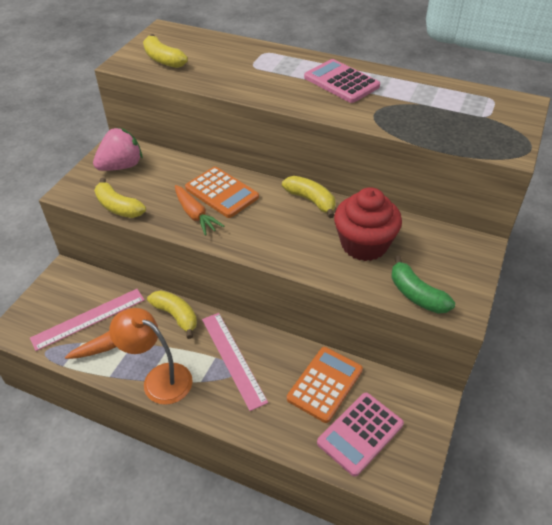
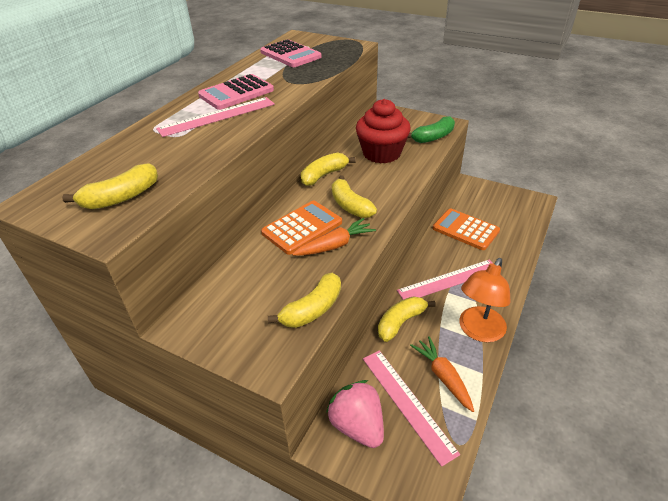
camera: 85 degrees left, 5 degrees down
(121, 166) = (229, 314): pink strawberry -> pink strawberry (357, 425)
(257, 222) = (350, 205): none -> yellow banana
(289, 79) = (217, 116): none -> pink ruler
(360, 433) = (503, 216): pink calculator -> pink calculator (290, 55)

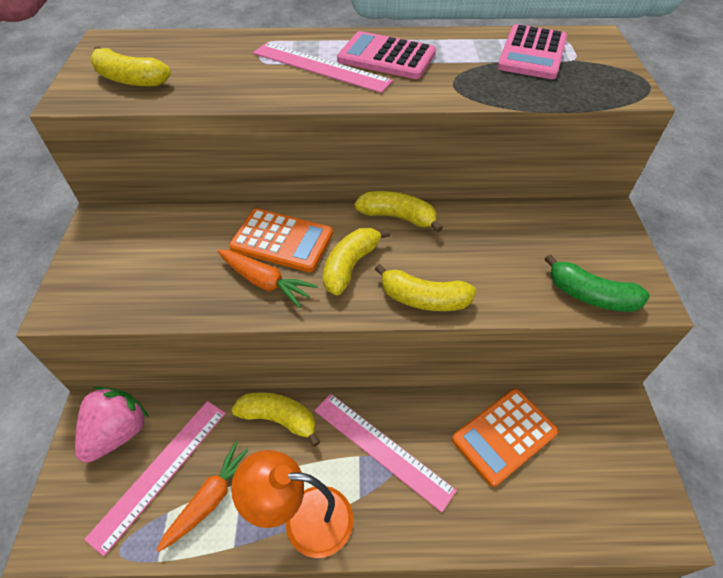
camera: 60 degrees right, 10 degrees up
(313, 309) = (149, 306): yellow banana -> yellow banana (423, 299)
(381, 153) = (493, 252): red cupcake -> none
(465, 230) = (504, 436): orange calculator -> orange calculator turned 135 degrees counterclockwise

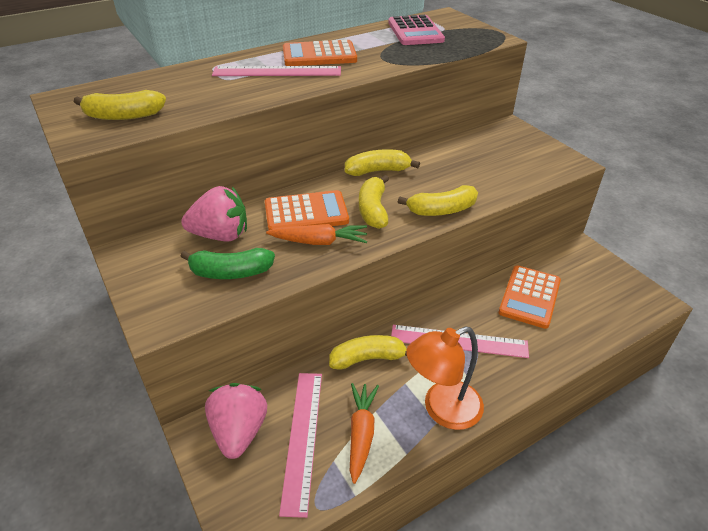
camera: 30 degrees left, 10 degrees down
(186, 234) = (221, 235): none -> pink strawberry
(386, 57) = (319, 55): pink calculator -> orange calculator
(590, 295) = (539, 172): green banana -> green banana (231, 272)

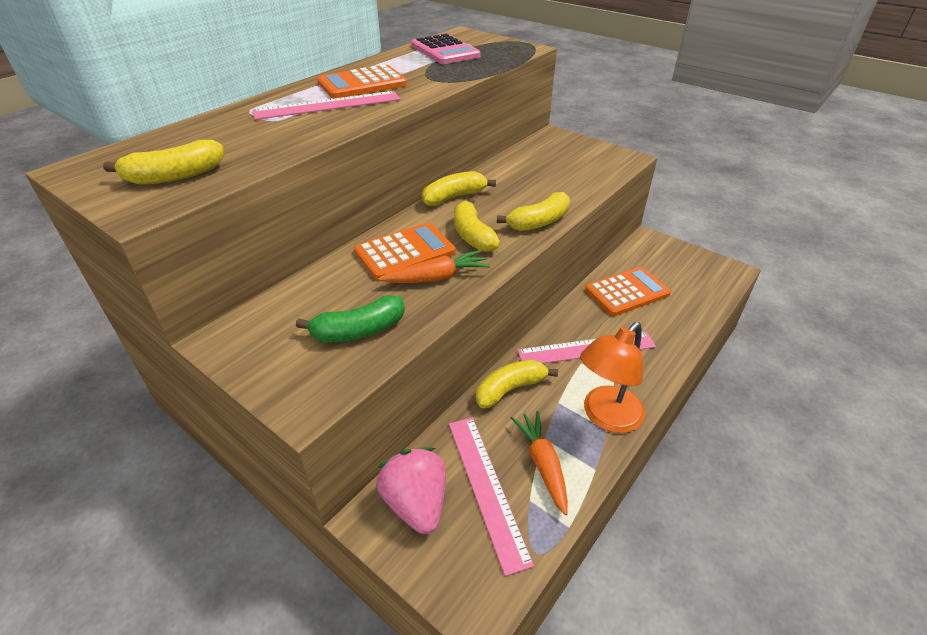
camera: 20 degrees left, 0 degrees up
(221, 235) = (324, 295): pink strawberry -> none
(529, 297) = (627, 292): orange calculator -> orange calculator turned 120 degrees counterclockwise

